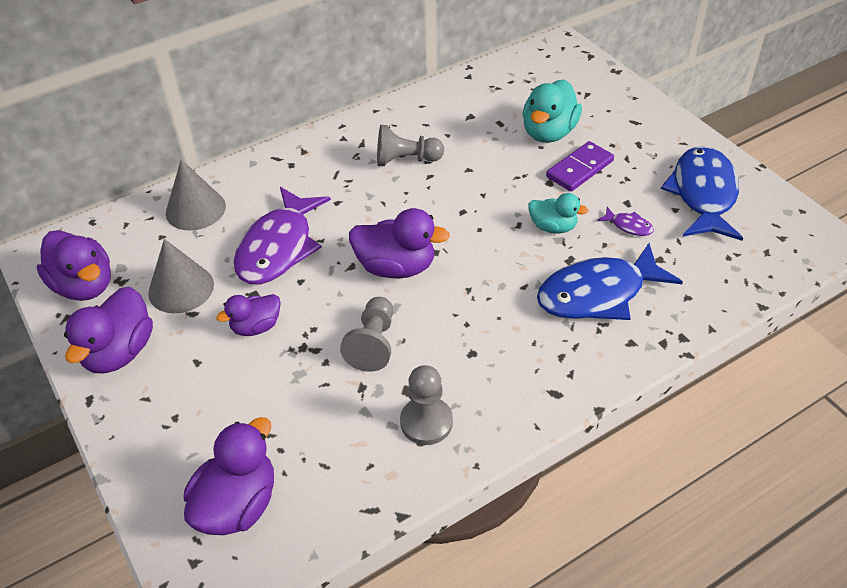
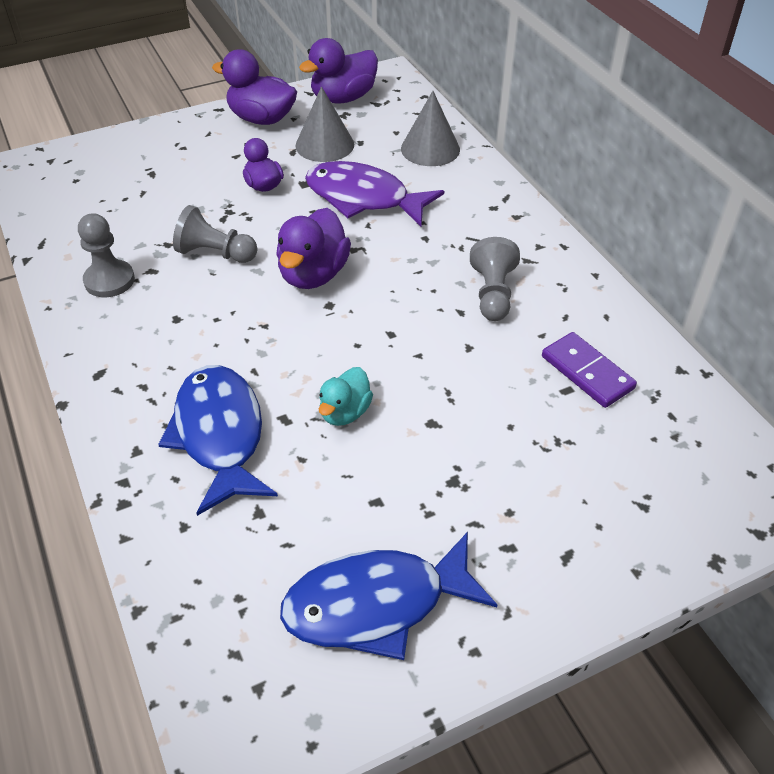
camera: 95 degrees right, 0 degrees up
(237, 505) = (85, 178): purple duck -> none
(548, 132) = (542, 440): turquoise duck -> none
(580, 169) = (456, 461): purple domino -> purple domino (587, 372)
(628, 226) = (329, 492): purple fish -> none
(703, 194) = (376, 604): blue fish -> blue fish turned 150 degrees clockwise

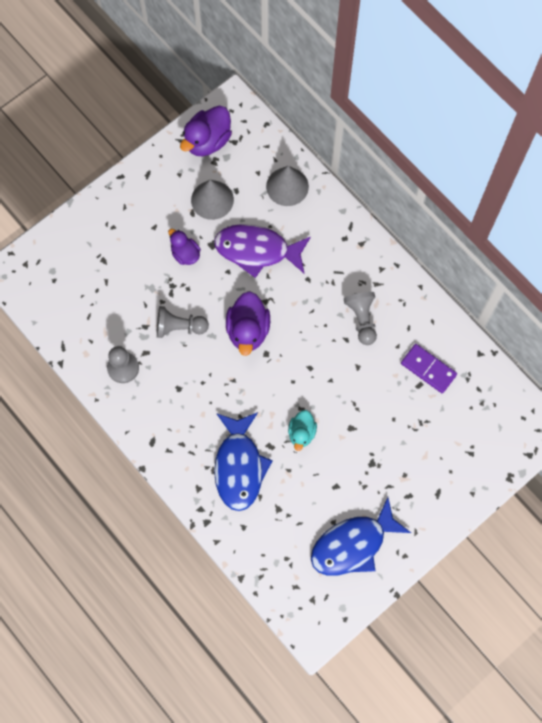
camera: 15 degrees left, 25 degrees up
(220, 435) = (239, 466): blue fish -> blue fish turned 150 degrees counterclockwise
(261, 119) = (156, 181): purple duck -> none

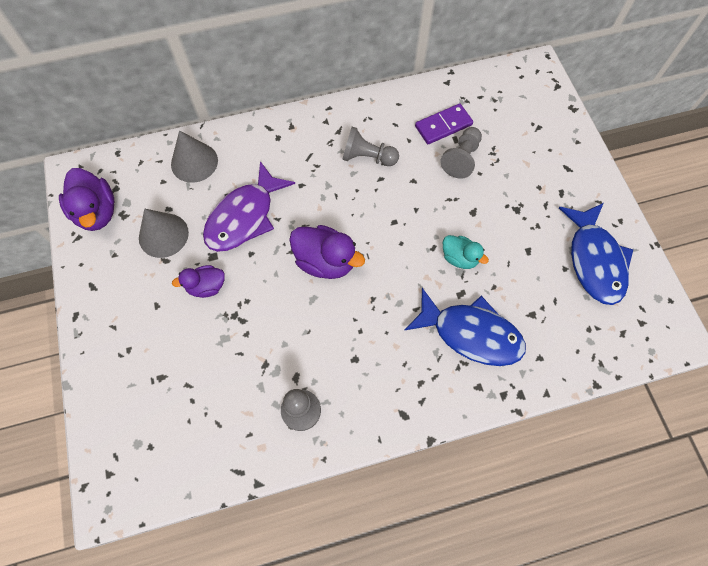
camera: 65 degrees left, 5 degrees down
(179, 327) = (285, 328): grey pawn -> grey pawn (461, 159)

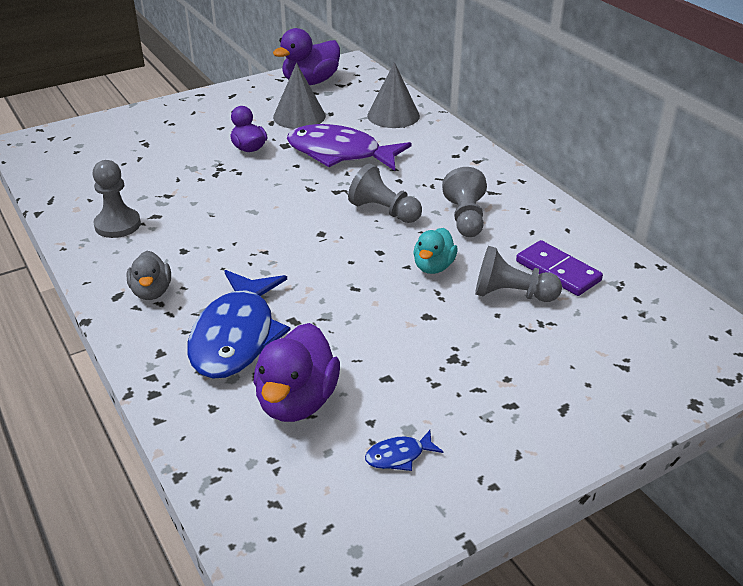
camera: 75 degrees right, 30 degrees down
(325, 261) = (303, 211): purple duck -> purple duck (297, 401)
(342, 206) = (384, 211): none -> grey pawn
(405, 388) = (151, 292): none -> grey duck
(459, 258) = (347, 312): turquoise duck -> turquoise duck (433, 267)
(594, 260) = (399, 456): blue fish -> blue fish, size x0.40

